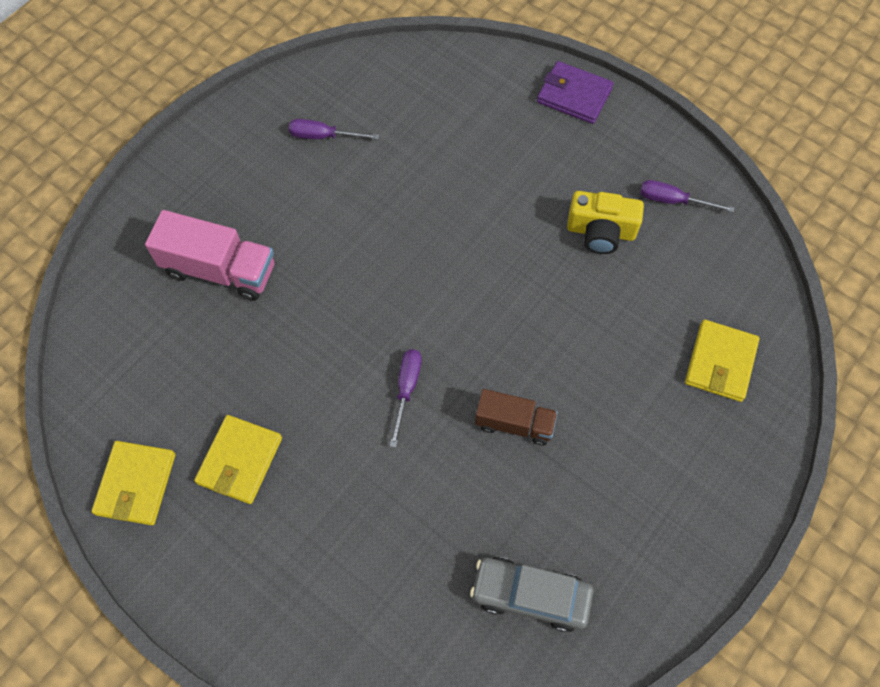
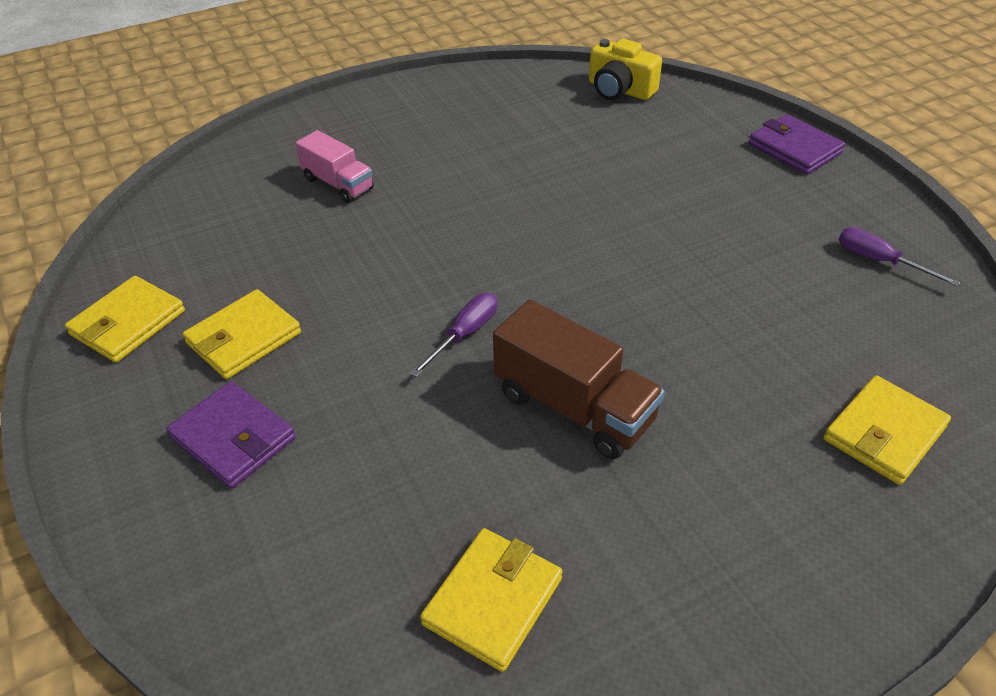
camera: 25 degrees right, 20 degrees down
(220, 270) = (338, 184): pink truck -> pink truck, size x0.64
(288, 551) = (233, 438): none -> purple wallet
(323, 136) = (506, 117): purple screwdriver -> none
(514, 423) = (573, 407): brown truck -> brown truck, size x1.57
(530, 595) = (493, 601): grey car -> yellow wallet
(601, 231) = (774, 264): yellow camera -> yellow camera (619, 90)

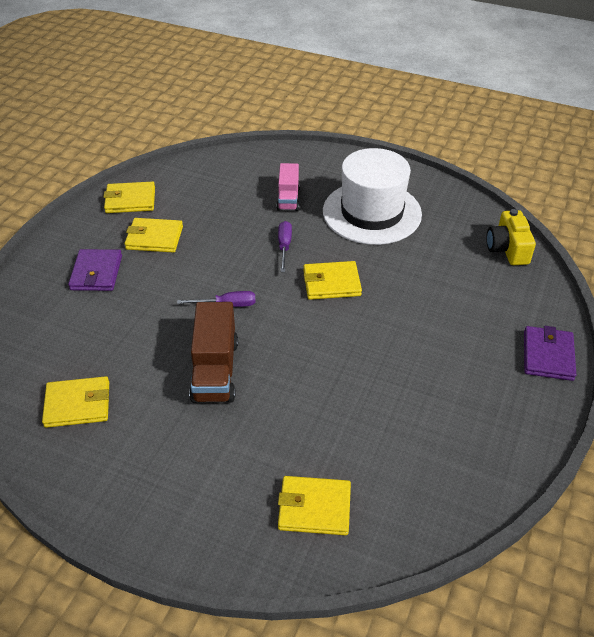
camera: 50 degrees right, 0 degrees up
(450, 139) = (372, 212): none -> white hat
(530, 228) = (331, 283): none -> yellow wallet
(879, 261) = (473, 446): purple screwdriver -> purple screwdriver (284, 246)

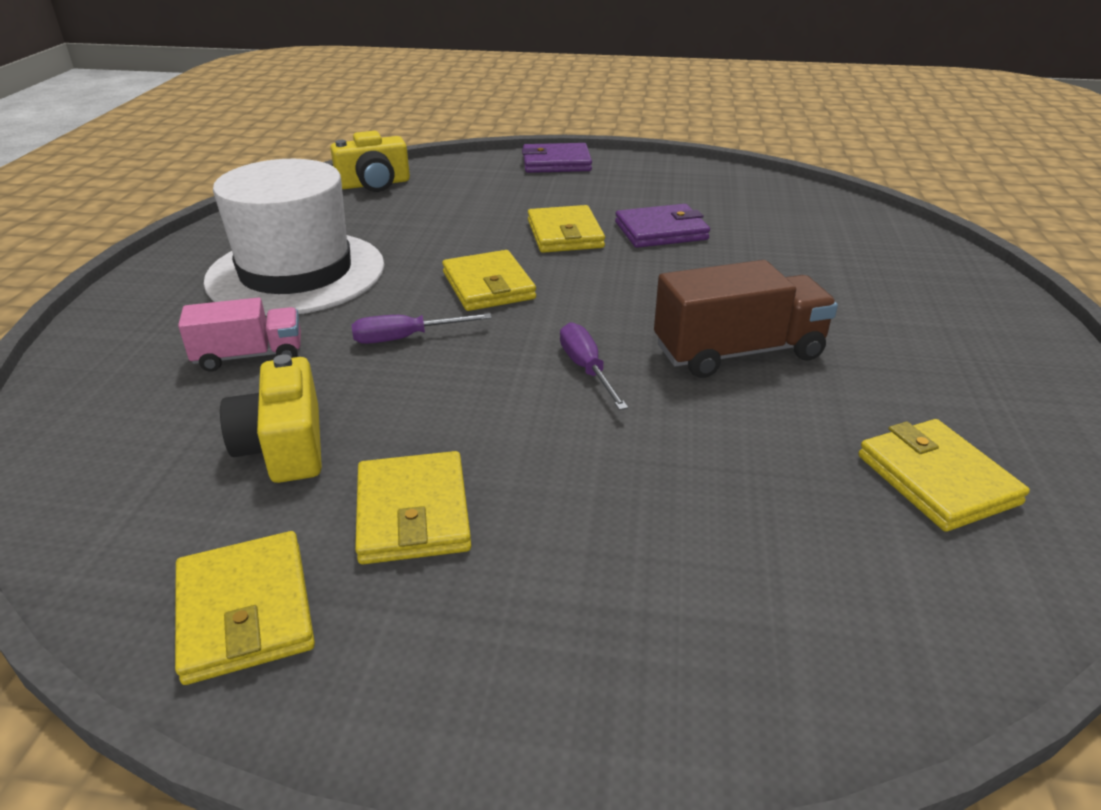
camera: 105 degrees left, 10 degrees down
(96, 273) = (575, 579): purple wallet -> purple wallet (661, 231)
(213, 208) = (284, 446): none -> yellow camera
(314, 508) = (874, 253): yellow wallet -> yellow wallet (565, 234)

